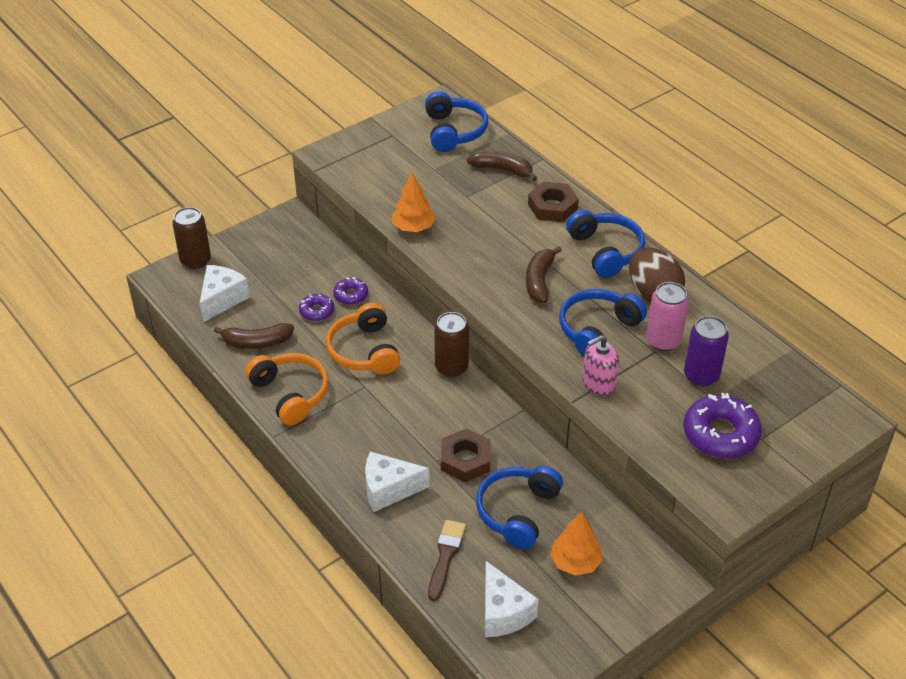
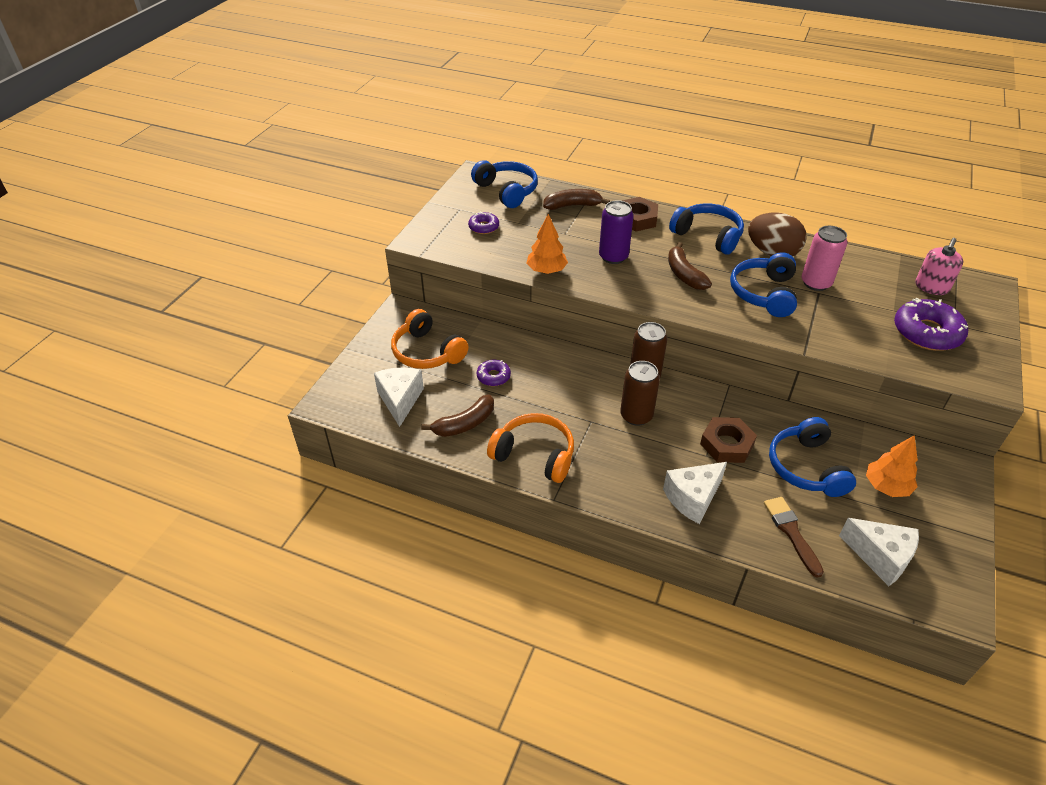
camera: 30 degrees left, 0 degrees up
(195, 261) = (346, 377): brown can -> brown can (636, 415)
(351, 295) = (510, 352): purple donut -> purple donut (484, 227)
(364, 351) = (563, 392): orange headphones -> orange headphones (427, 352)
(598, 383) = (807, 332): pink soap dispenser -> pink soap dispenser (931, 287)
(701, 375) = (867, 297): purple can -> purple can (613, 257)

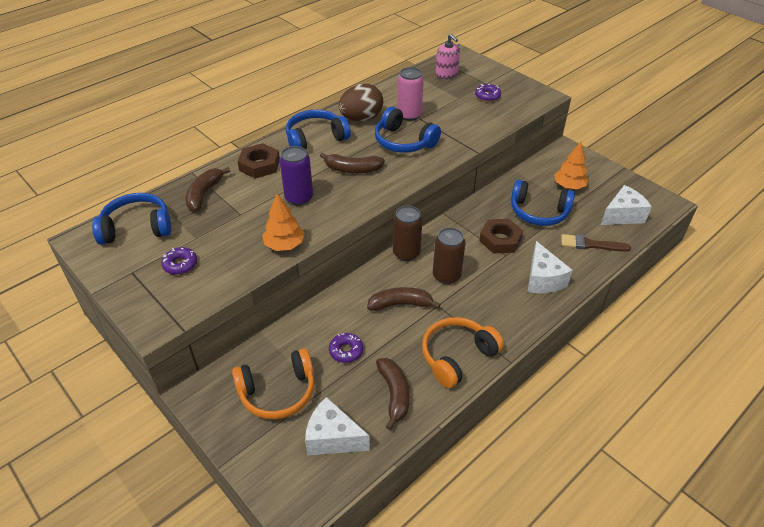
camera: 65 degrees left, 0 degrees up
(573, 394) = (401, 304): none -> brown banana
(927, 333) = (487, 96): purple donut -> purple donut, size x0.53

